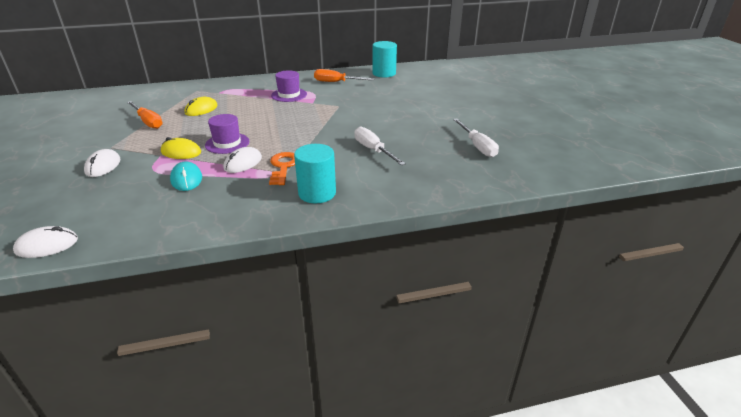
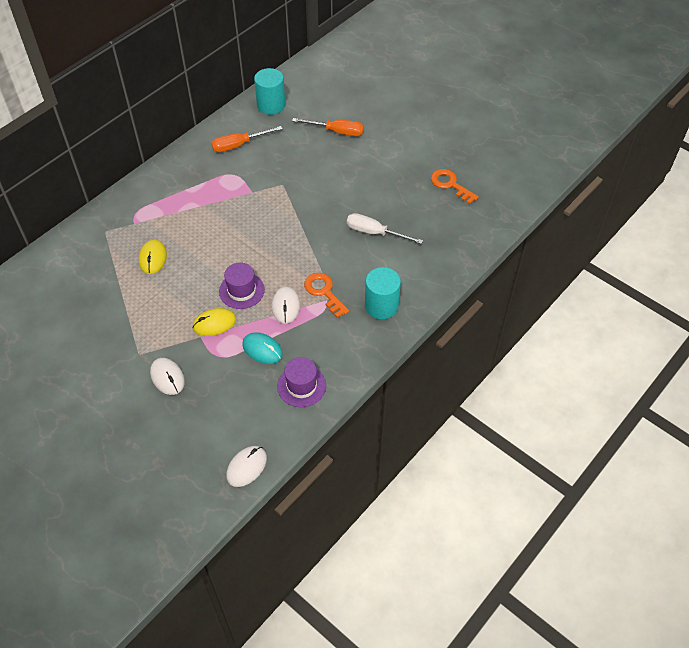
camera: 35 degrees left, 20 degrees up
(148, 122) = (123, 303): orange screwdriver -> orange screwdriver (337, 131)
(289, 95) = (214, 190): purple hat -> purple hat (301, 386)
(477, 146) = (450, 185): white screwdriver -> orange key

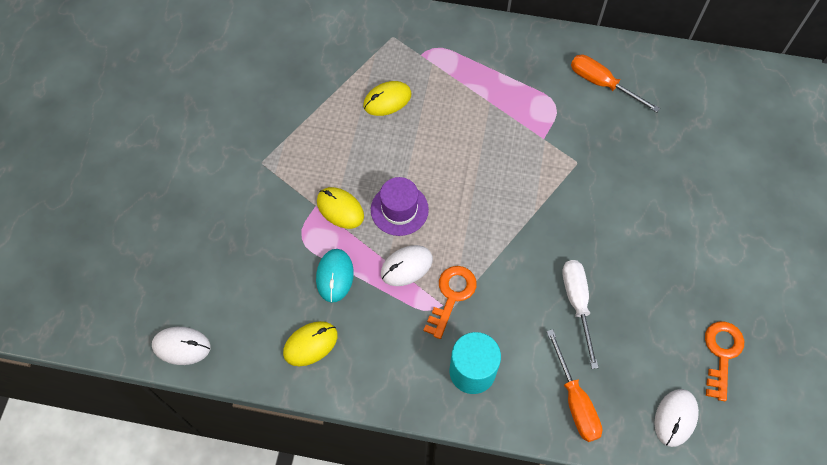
camera: 60 degrees right, 10 degrees up
(167, 377) = (248, 205): white mouse -> white mouse (675, 418)
(271, 105) = (689, 79): turquoise cylinder -> none
(301, 386) = (310, 344): purple hat -> yellow mouse
(337, 131) = (705, 172): orange screwdriver -> orange screwdriver (575, 400)

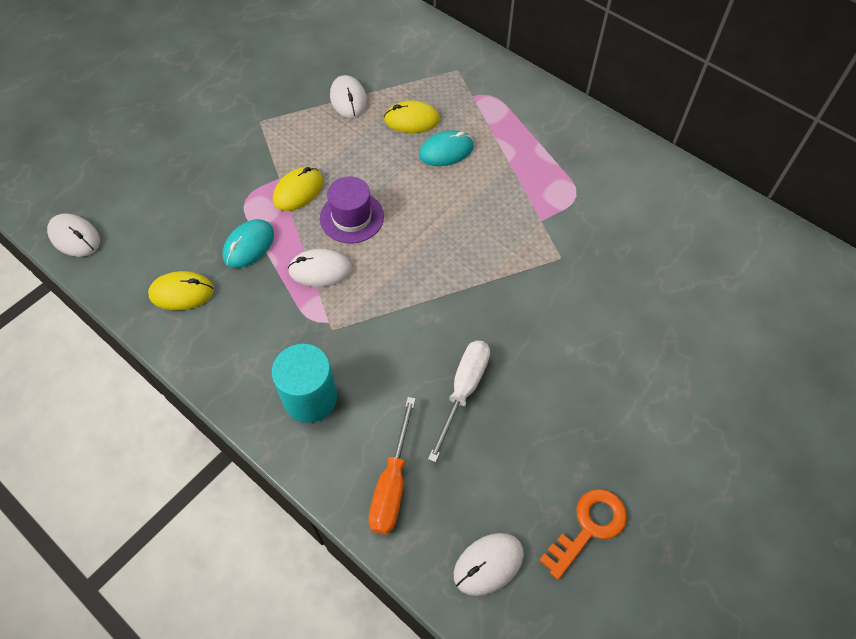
camera: 30 degrees right, 5 degrees down
(322, 106) = (348, 99): none -> white mouse
(340, 209) = (298, 191): yellow mouse -> yellow mouse turned 60 degrees clockwise
(433, 115) = (446, 151): none -> turquoise mouse
(451, 296) = (343, 318): orange key -> none
(602, 84) = (640, 198): orange screwdriver -> none

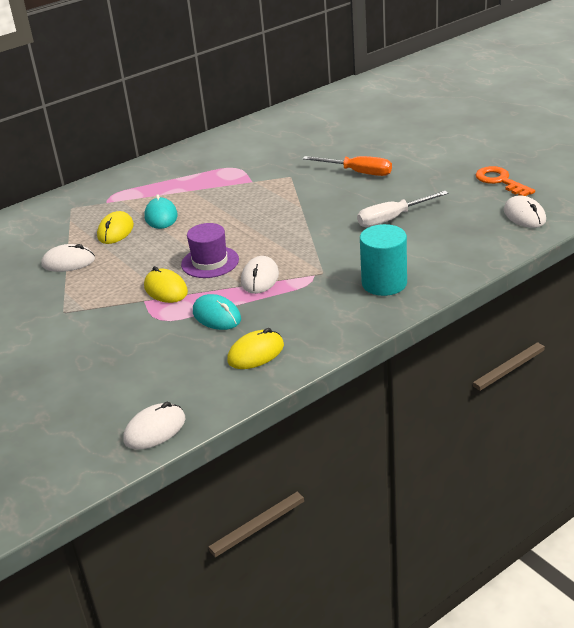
camera: 75 degrees left, 25 degrees down
(182, 293) = (256, 353): yellow mouse -> yellow mouse turned 45 degrees clockwise
(392, 484) = (463, 249): orange screwdriver -> orange screwdriver (358, 172)
(463, 391) = (392, 218): white screwdriver -> white screwdriver turned 60 degrees counterclockwise

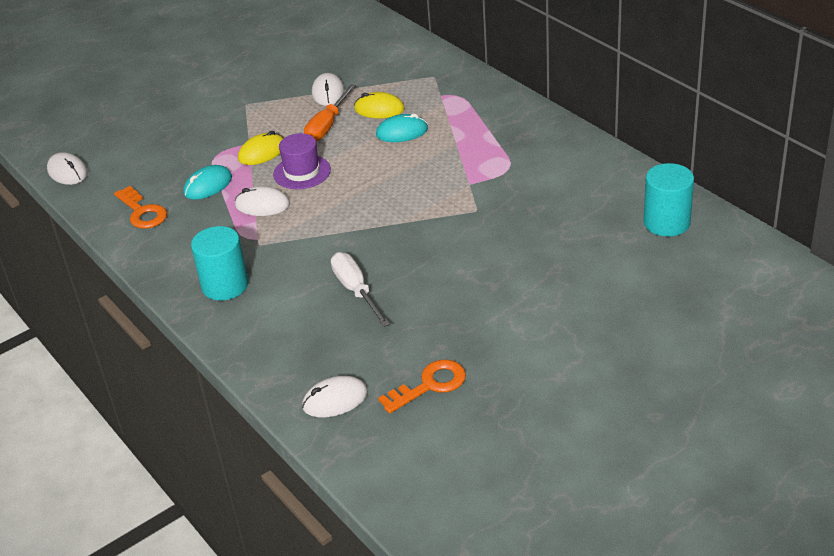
camera: 90 degrees right, 5 degrees up
(256, 353) = (142, 212): yellow mouse -> orange key
(319, 112) = (666, 222): none -> turquoise cylinder
(358, 172) = (477, 262): orange screwdriver -> orange screwdriver (327, 126)

